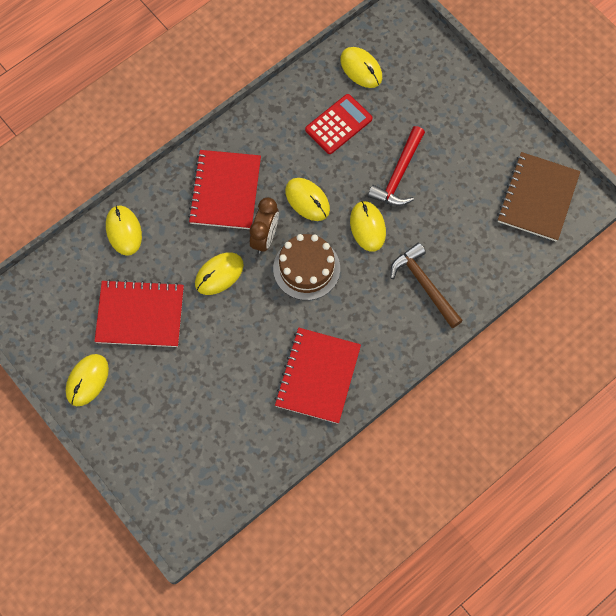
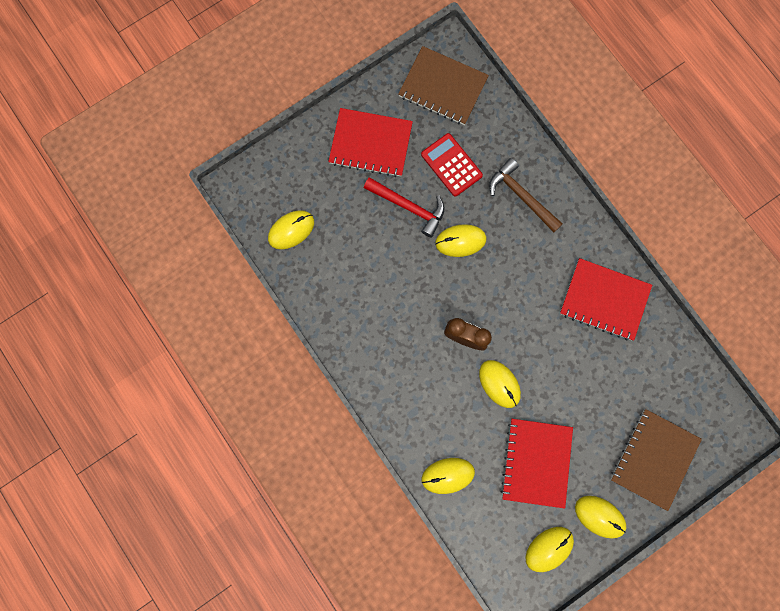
camera: 85 degrees left, 10 degrees up
(149, 434) = (654, 459): none -> brown notebook
(225, 191) = (412, 372): red notebook -> red notebook (370, 144)
(306, 268) = (498, 301): brown cake -> none
(307, 200) = (428, 294): yellow mouse -> yellow mouse (549, 548)
(338, 124) = (350, 257): red calculator -> red calculator (451, 165)
(424, 285) = (521, 196): brown hammer -> brown hammer turned 75 degrees clockwise

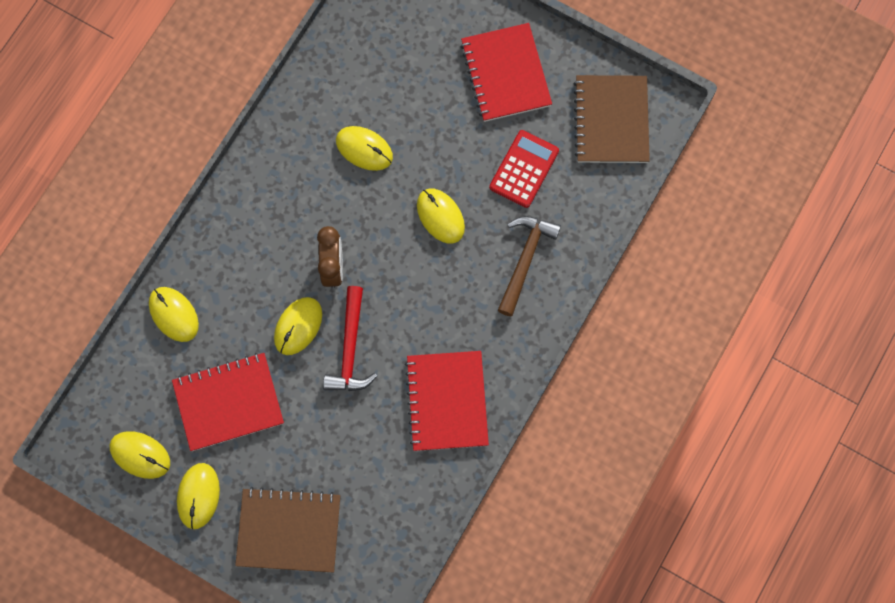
camera: 65 degrees right, 5 degrees down
(291, 230) = (368, 37): yellow mouse -> yellow mouse (364, 149)
(408, 207) = (453, 145): red hammer -> red hammer (350, 348)

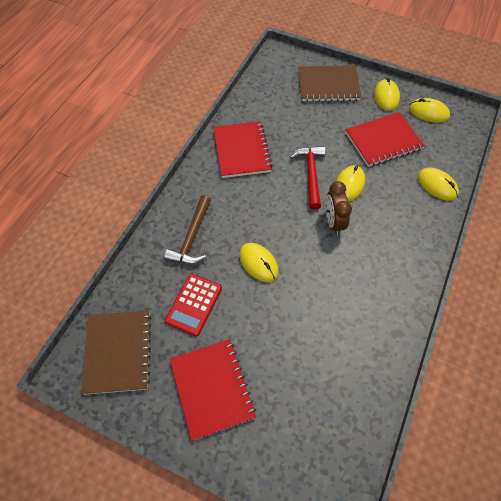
camera: 175 degrees right, 15 degrees down
(364, 149) = (327, 310): yellow mouse -> none

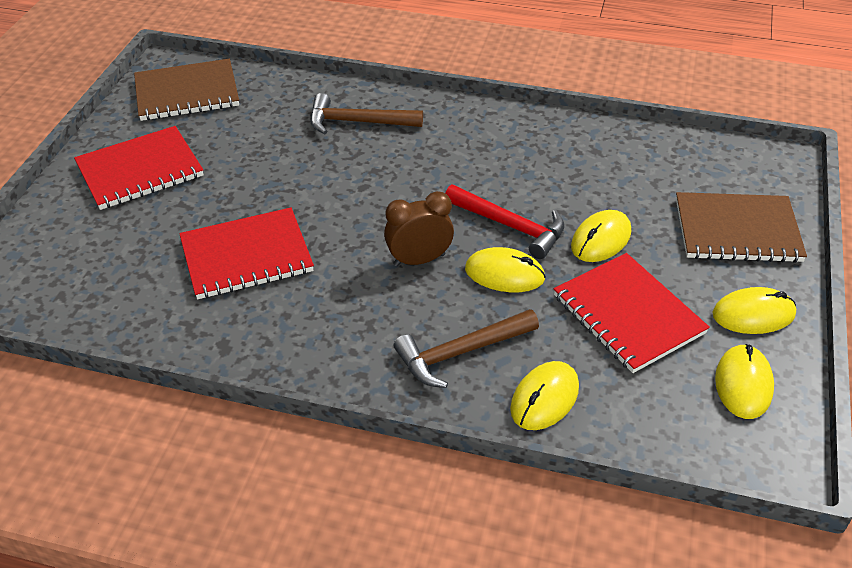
camera: 80 degrees right, 15 degrees down
(194, 304) = (255, 139): red calculator -> none
(242, 151) = (531, 146): red notebook -> red notebook (246, 256)
(258, 263) = (327, 187): yellow mouse -> yellow mouse (601, 239)
(311, 175) = (510, 226): red hammer -> red hammer turned 45 degrees clockwise
(328, 85) = (737, 230): brown notebook -> brown notebook turned 75 degrees counterclockwise
(406, 214) = (461, 352): none -> brown hammer

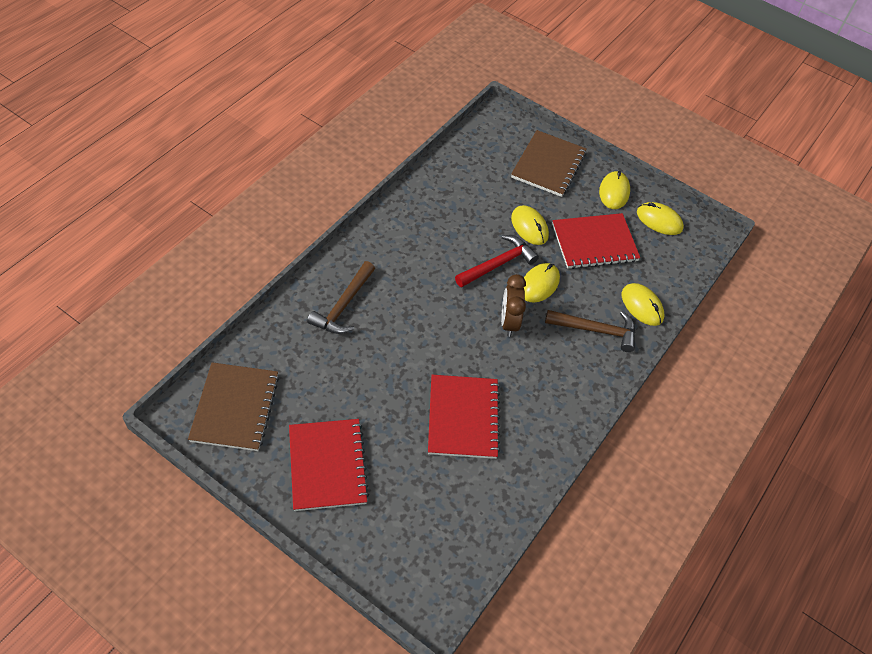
camera: 75 degrees left, 10 degrees up
(461, 352) = (595, 330): brown hammer -> brown hammer turned 75 degrees counterclockwise

